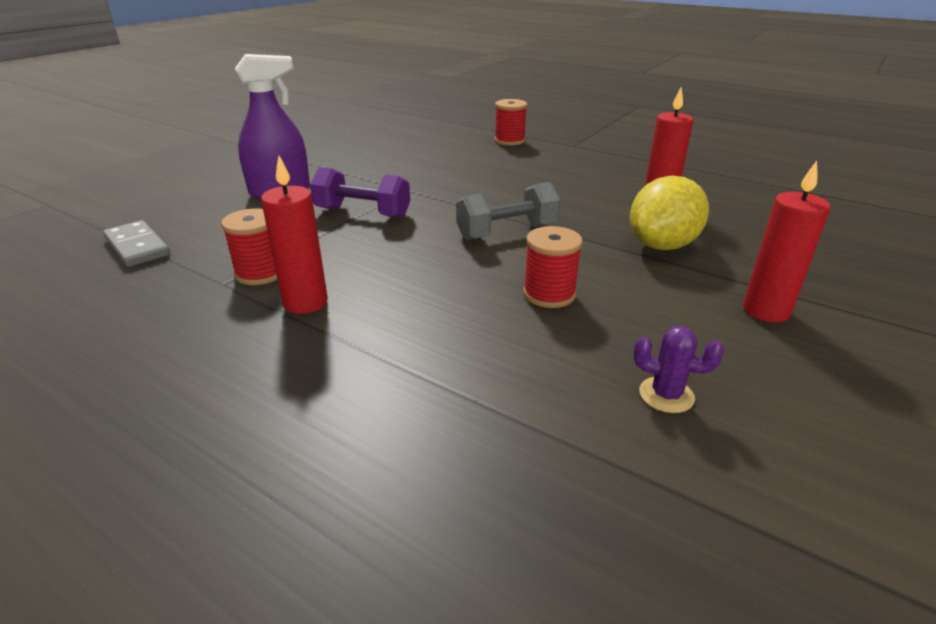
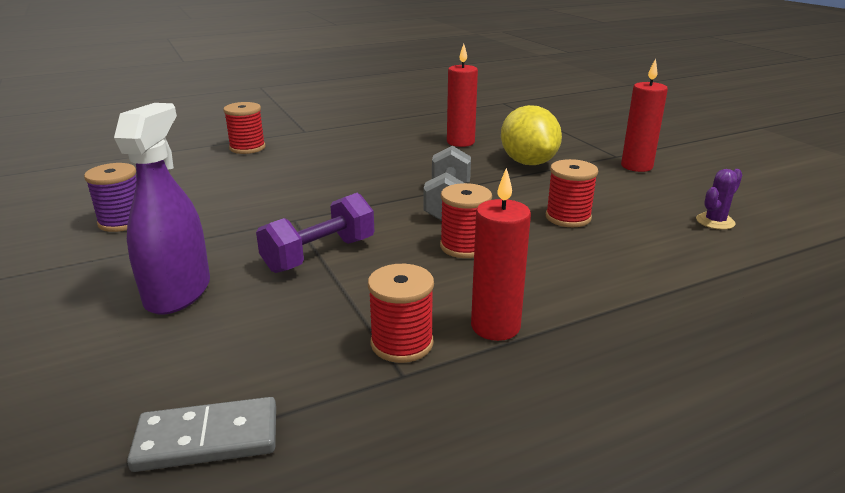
camera: 60 degrees left, 5 degrees down
(353, 150) = (122, 222): none -> purple spool
(429, 259) = (464, 246): none -> red spool

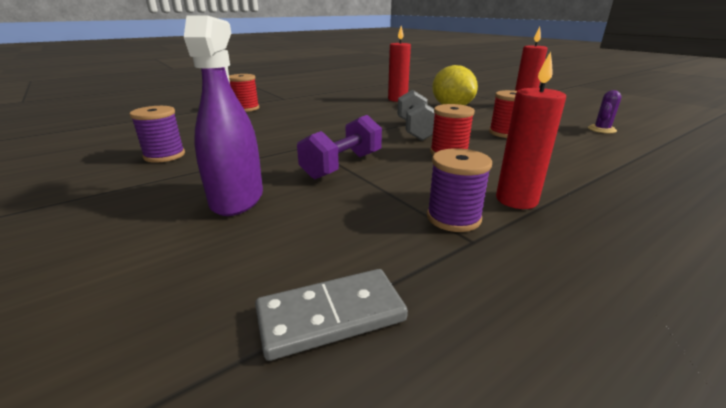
camera: 10 degrees left, 0 degrees up
(402, 343) = (453, 218): red spool -> purple spool

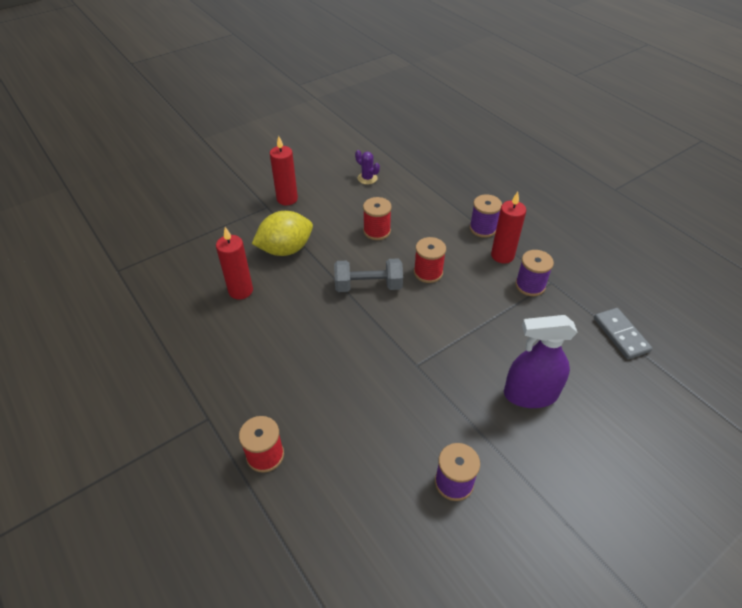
camera: 90 degrees left, 20 degrees up
(343, 165) = (461, 337): purple dumbbell -> none
(574, 189) = (483, 228): none -> purple spool

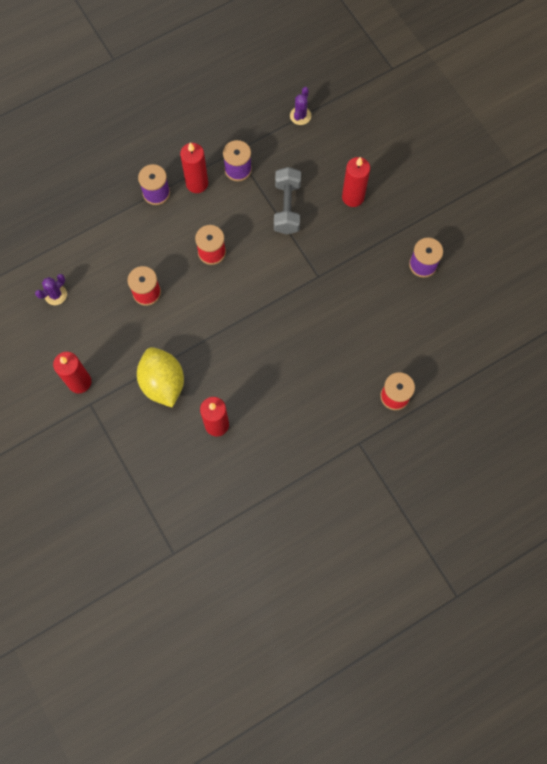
camera: 85 degrees left, 25 degrees up
(368, 286) = (223, 307): grey dumbbell -> grey dumbbell (287, 207)
(530, 394) = (353, 197): purple spray bottle -> red candle
(621, 335) = (300, 116): grey domino -> purple cactus

